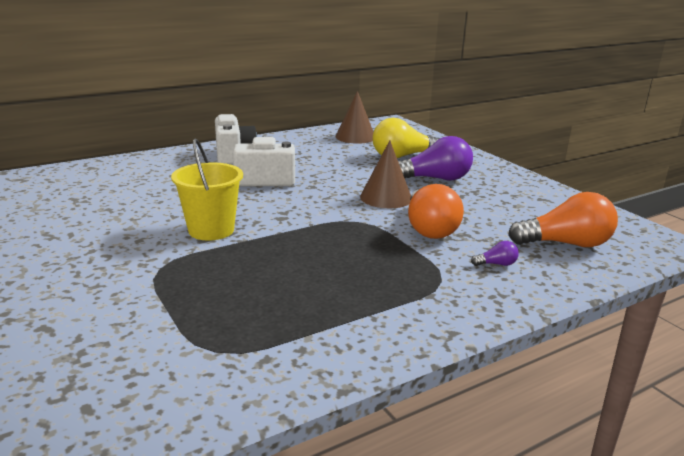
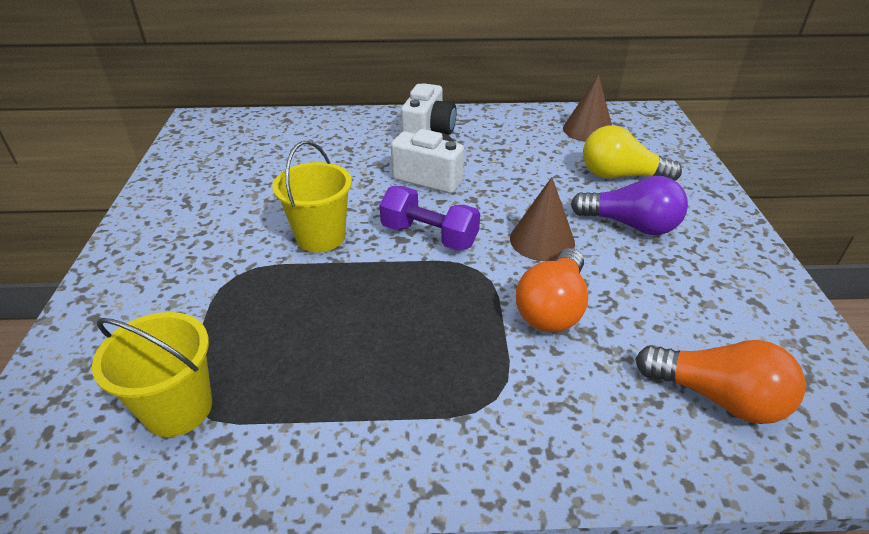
camera: 30 degrees right, 15 degrees up
(203, 355) = (178, 408): none -> yellow bucket
(301, 211) = (429, 236): none -> purple dumbbell
(496, 264) = (587, 398): purple light bulb -> none

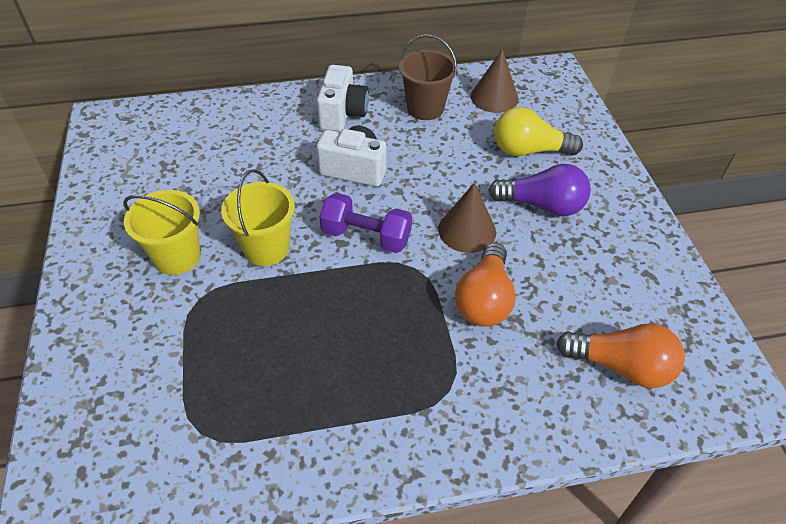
camera: 10 degrees left, 10 degrees up
(178, 408) = (188, 436): yellow bucket -> yellow bucket (177, 257)
(514, 134) = (425, 108): none -> brown bucket

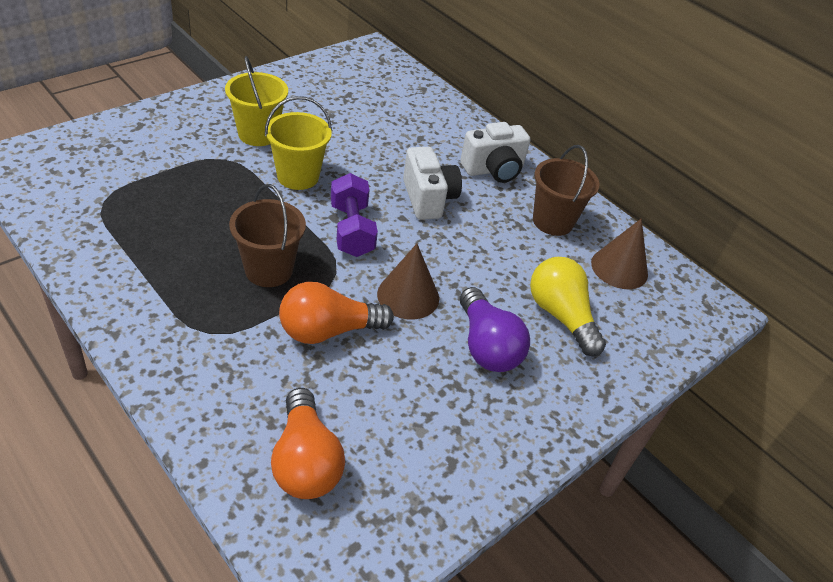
camera: 55 degrees right, 5 degrees down
(388, 317) = (268, 270): none -> brown bucket

